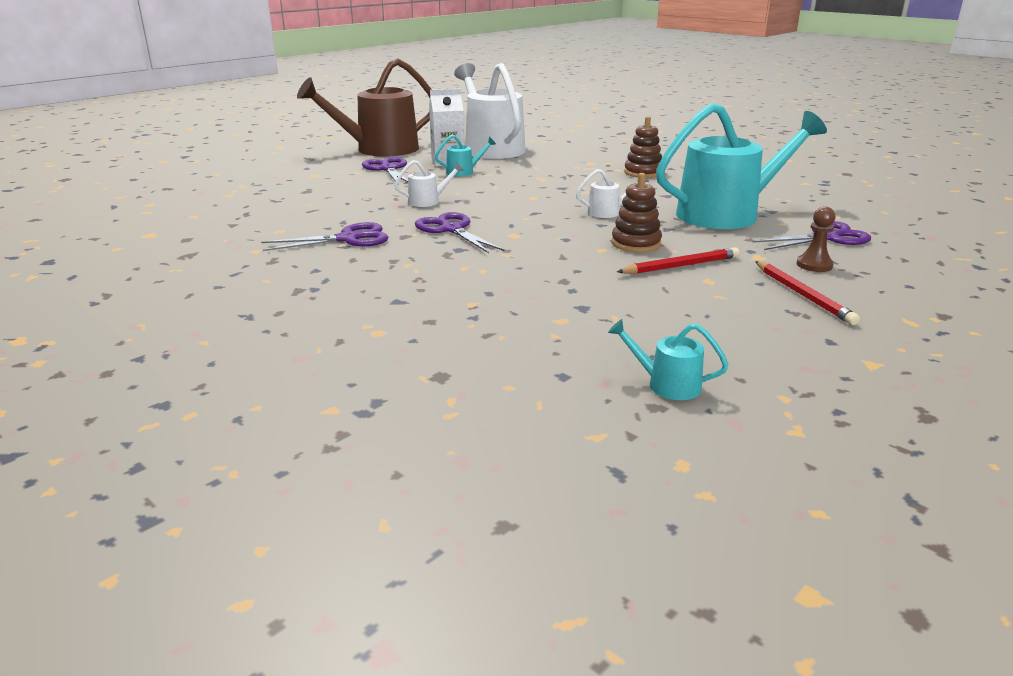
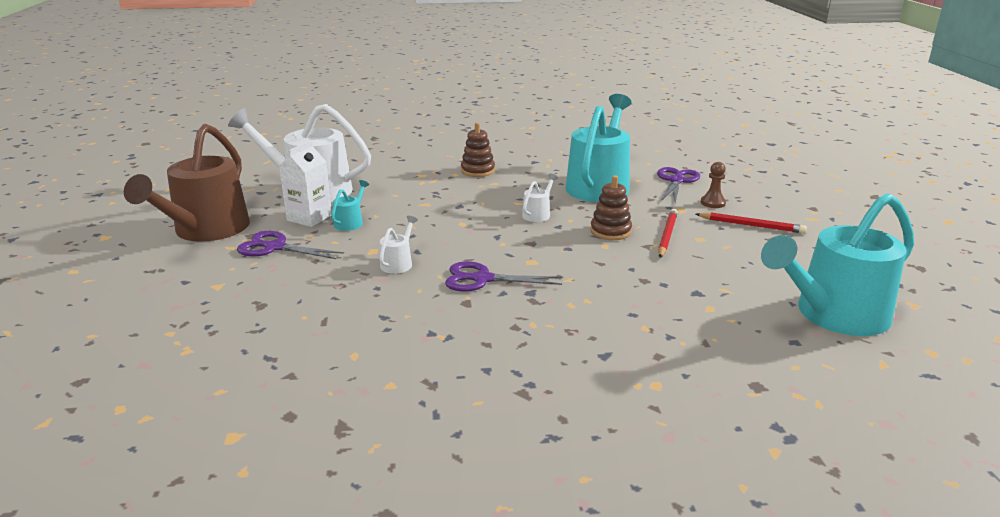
camera: 50 degrees left, 0 degrees up
(348, 239) = (433, 329): purple scissors -> none
(667, 384) = (834, 315): turquoise watering can -> turquoise watering can, size x2.45

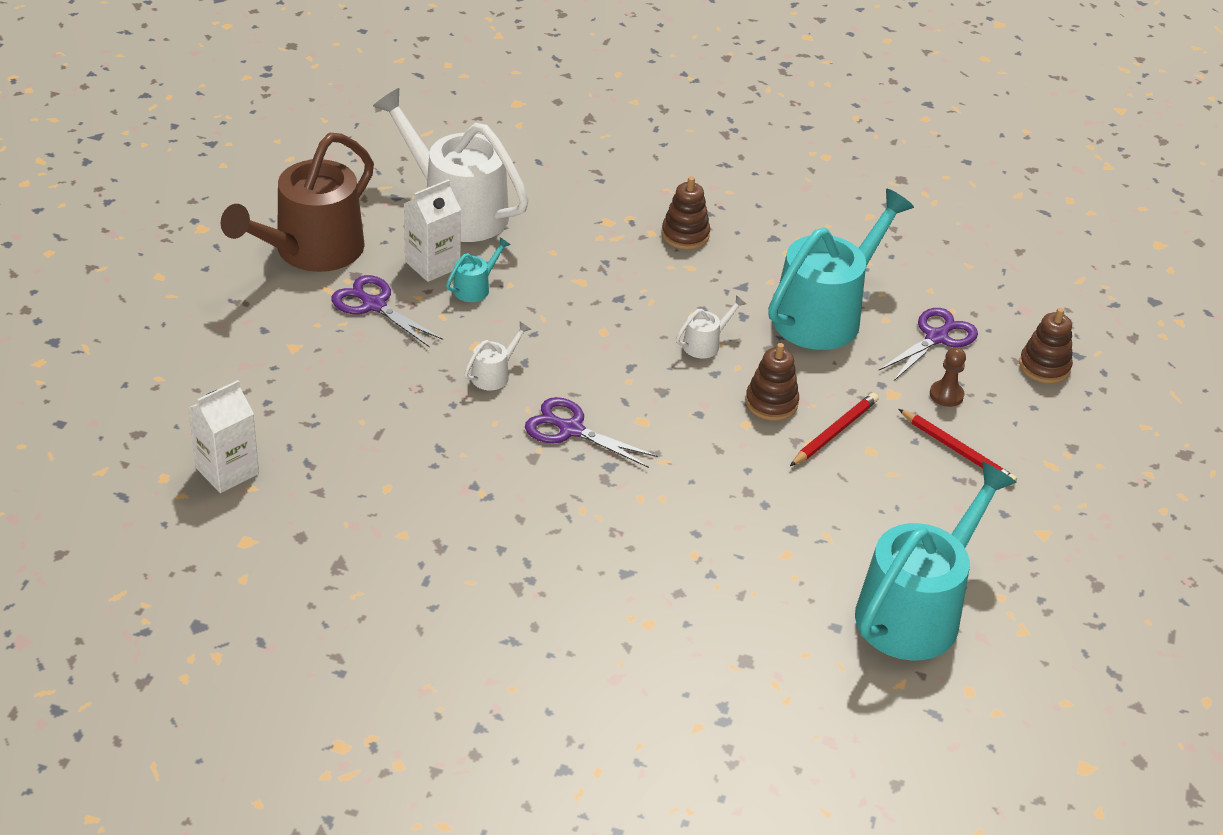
camera: 20 degrees right, 15 degrees up
(188, 385) = (227, 471): none -> white carton
(751, 179) = (1044, 366): none -> brown stacking toy
(834, 315) = (915, 611): turquoise watering can -> turquoise watering can turned 135 degrees clockwise

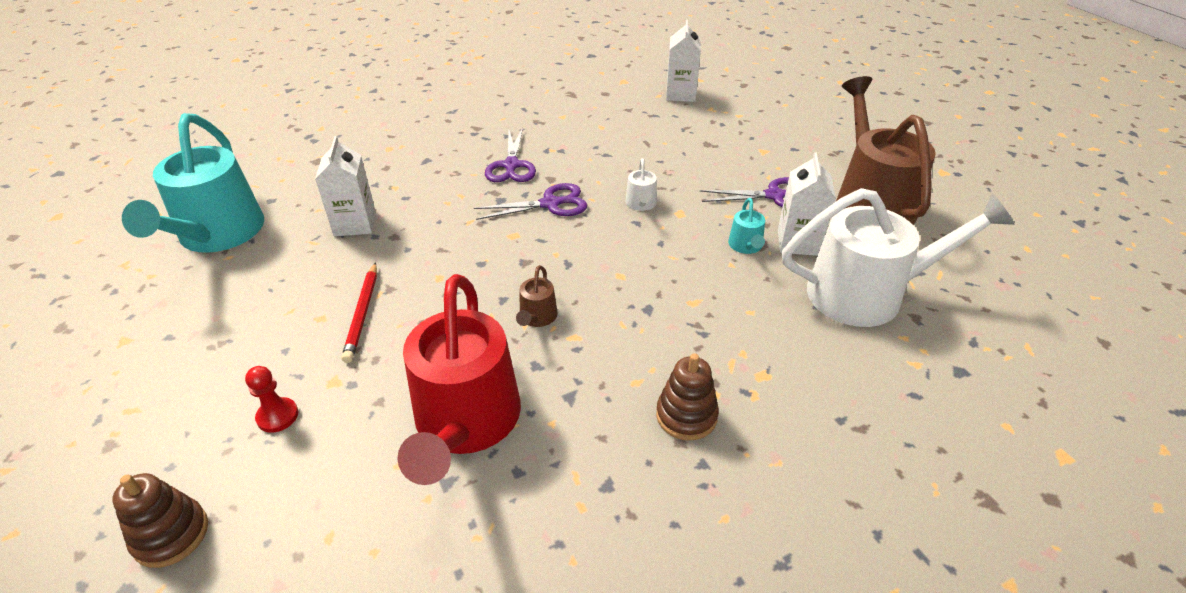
camera: 140 degrees right, 0 degrees up
(705, 344) = (537, 317): white watering can -> brown watering can
(771, 403) = (435, 305): brown stacking toy -> none
(772, 532) = (355, 224): none -> white carton
(824, 314) = (465, 422): turquoise watering can -> red watering can
(936, 338) = (326, 481): purple scissors -> purple scissors (511, 165)
(946, 395) = (277, 416): brown pawn -> red pawn
(957, 450) = (238, 366): red pencil -> none

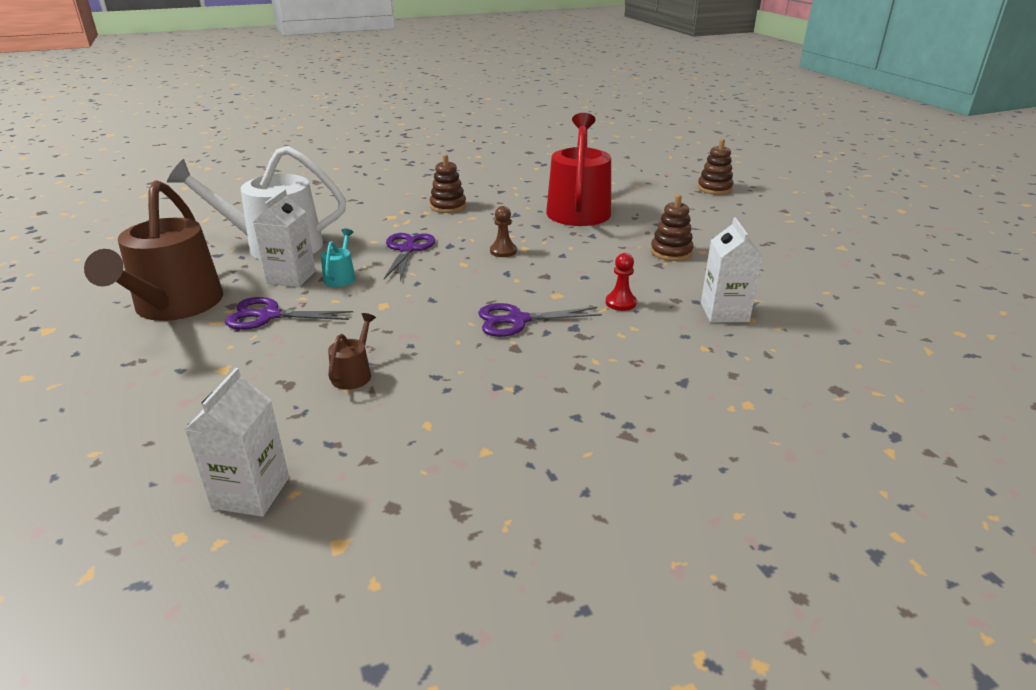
camera: 175 degrees left, 10 degrees down
(217, 234) = (861, 310): turquoise watering can -> none
(277, 416) = (694, 215): red pawn -> red pawn (620, 303)
(362, 314) = (671, 252): red pencil -> brown stacking toy
(511, 165) = (565, 368): purple scissors -> purple scissors (407, 250)
(537, 317) = (535, 245): brown watering can -> brown watering can (354, 374)
(577, 302) = (503, 251): none -> brown pawn
(641, 204) = (419, 315): white watering can -> none

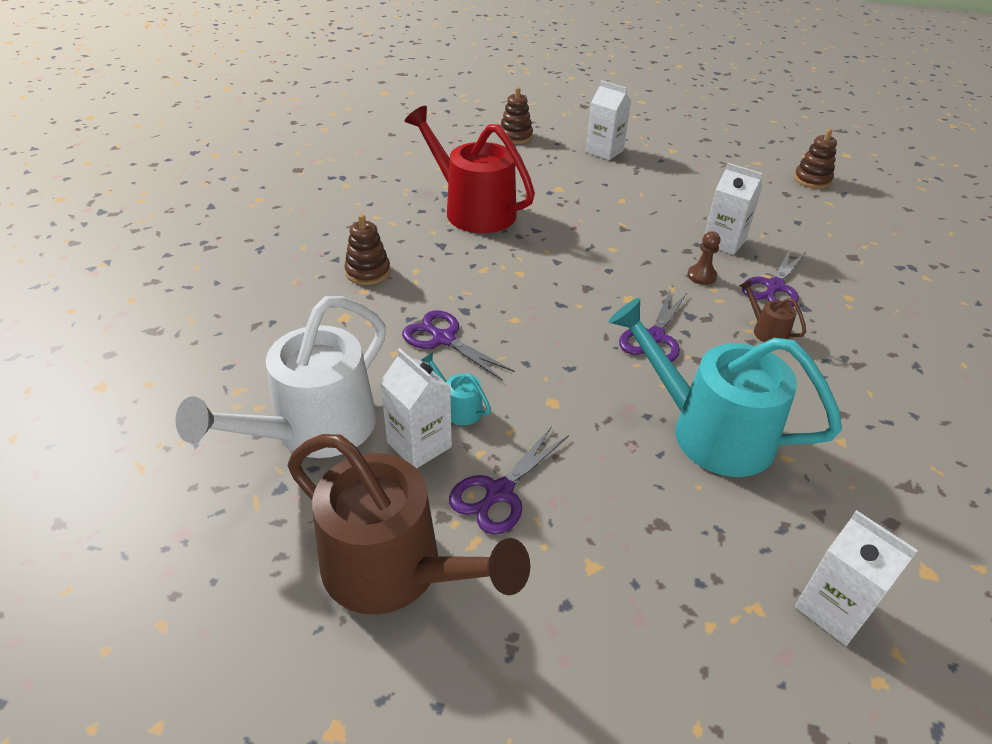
camera: 55 degrees left, 10 degrees up
(354, 374) = (673, 471): brown watering can -> brown watering can (766, 331)
(421, 377) = (710, 431): none -> turquoise watering can
(503, 251) = (514, 287): brown pawn -> brown pawn (701, 276)
(620, 303) = (670, 276): red pawn -> none
(671, 252) = (608, 213): brown stacking toy -> brown stacking toy (812, 180)
(691, 356) = (774, 287): none -> purple scissors
(769, 223) = (604, 151): none -> white carton

